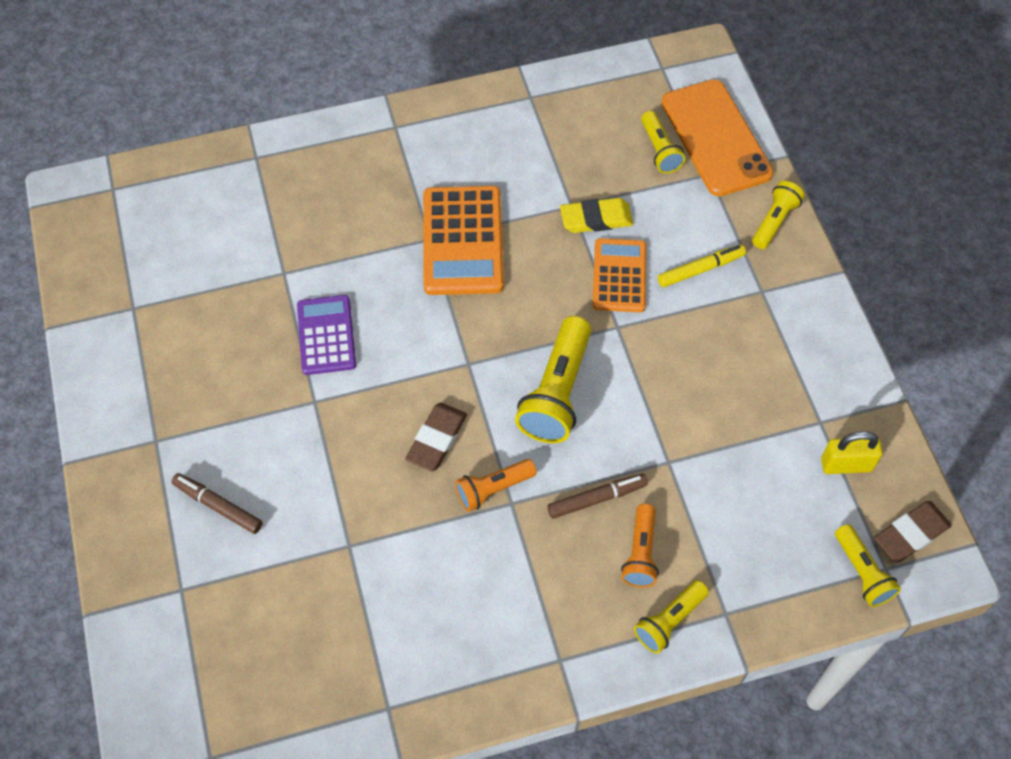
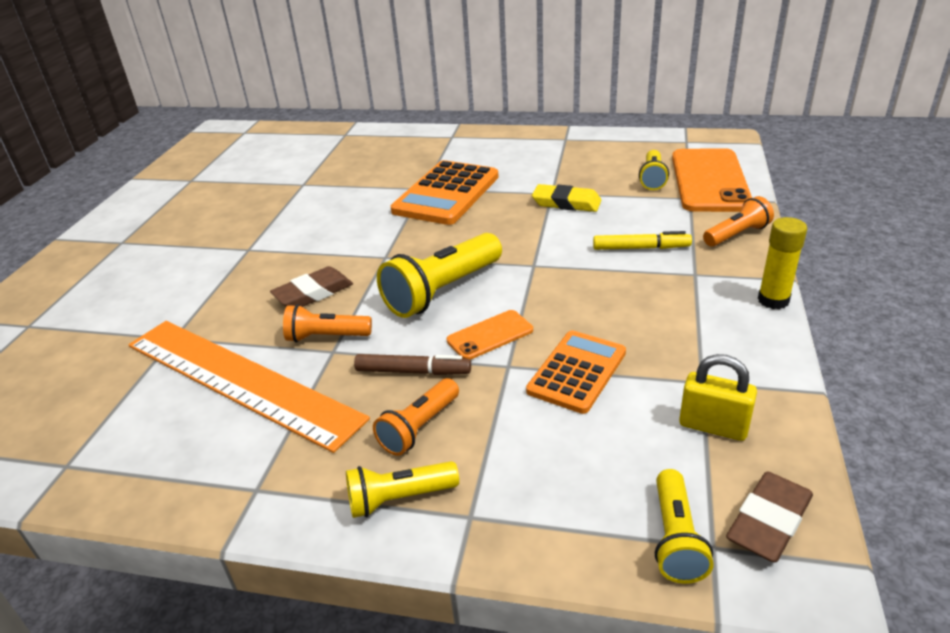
camera: 30 degrees right, 25 degrees down
(218, 506) = (114, 286): brown marker -> none
(326, 335) = (296, 218): purple calculator -> none
(457, 567) = (240, 380): none -> orange ruler
(619, 276) = (560, 236): orange calculator -> orange calculator (577, 372)
(633, 433) = (490, 335): none -> orange phone
(774, 221) = (737, 235): yellow flashlight -> orange flashlight
(836, 305) = (773, 300): none -> yellow glue stick
(911, 534) = (769, 521): brown eraser -> brown eraser turned 45 degrees counterclockwise

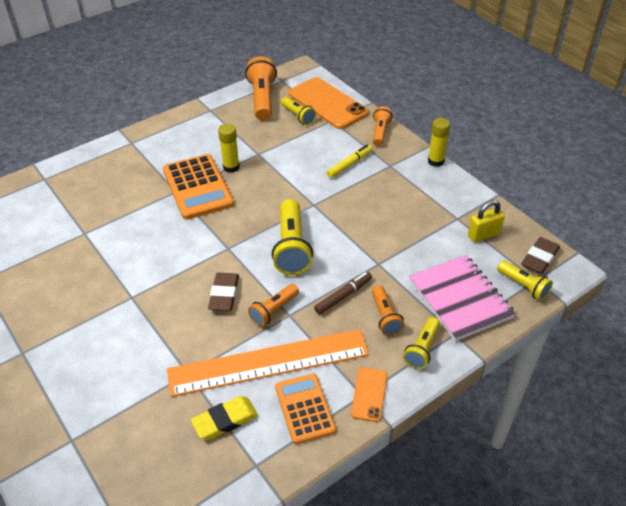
camera: 50 degrees left, 10 degrees up
(490, 335) = (349, 255): orange phone -> orange phone (369, 394)
(505, 192) = (231, 167): none -> yellow glue stick
(546, 480) = (460, 299): none -> pink notebook
(566, 203) = (276, 156): yellow eraser -> yellow eraser (225, 420)
(577, 372) = (409, 246): orange calculator -> orange calculator (305, 408)
(636, 149) = (262, 99): none -> orange flashlight
(769, 521) = (539, 258): brown eraser -> brown eraser turned 45 degrees clockwise

